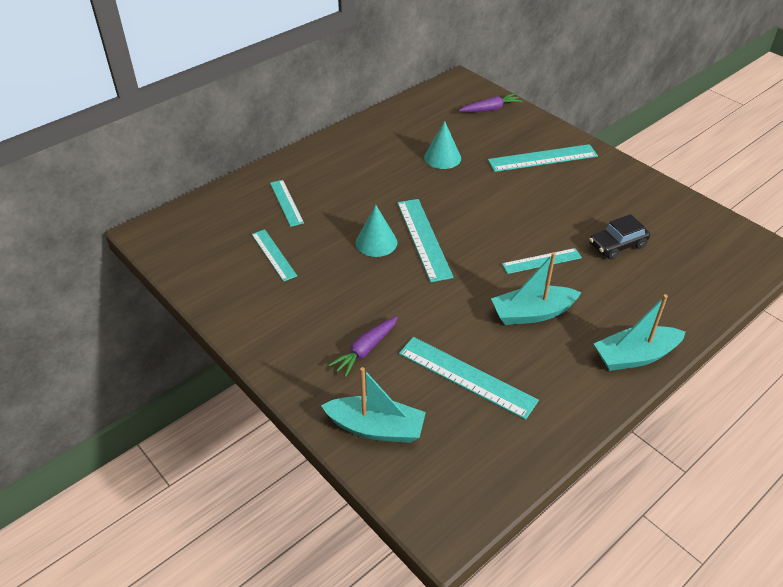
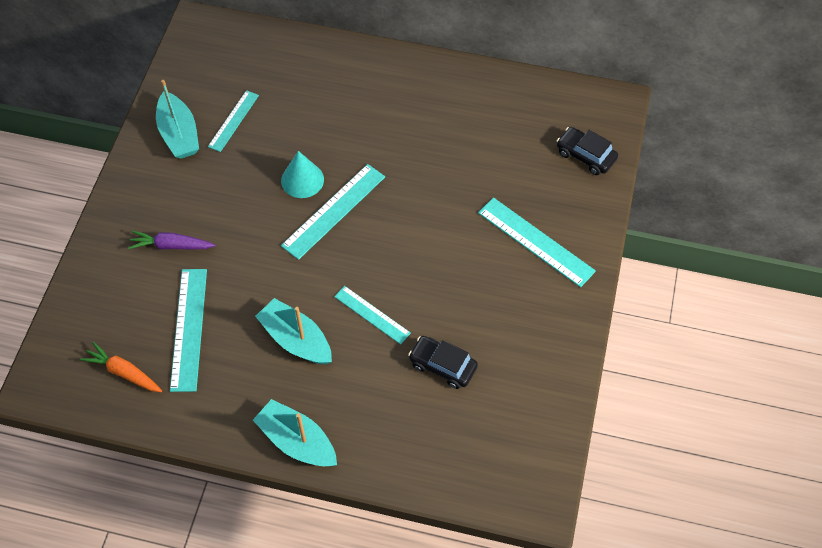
camera: 55 degrees right, 15 degrees up
(286, 202) = (304, 87): turquoise ruler -> none
(376, 428) = (98, 297): turquoise boat -> turquoise boat (179, 134)
(442, 157) = (465, 160): turquoise cone -> none
(478, 445) = (123, 372): none -> orange carrot
(490, 109) = (585, 156): purple carrot -> black car

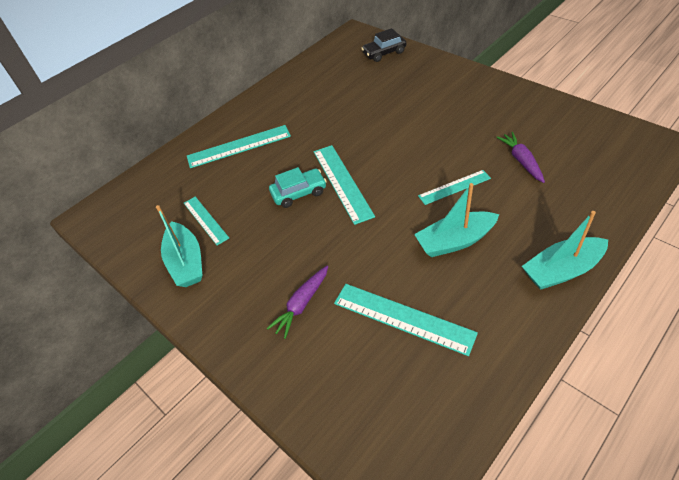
camera: 55 degrees left, 10 degrees down
(123, 372) = (427, 393): orange carrot -> none
(179, 134) = (186, 262): turquoise boat -> turquoise boat turned 60 degrees clockwise
(302, 180) = (299, 193): turquoise cone -> turquoise car
(442, 366) = (521, 161): black car -> purple carrot
(535, 242) = (438, 90): turquoise ruler -> turquoise ruler (239, 146)

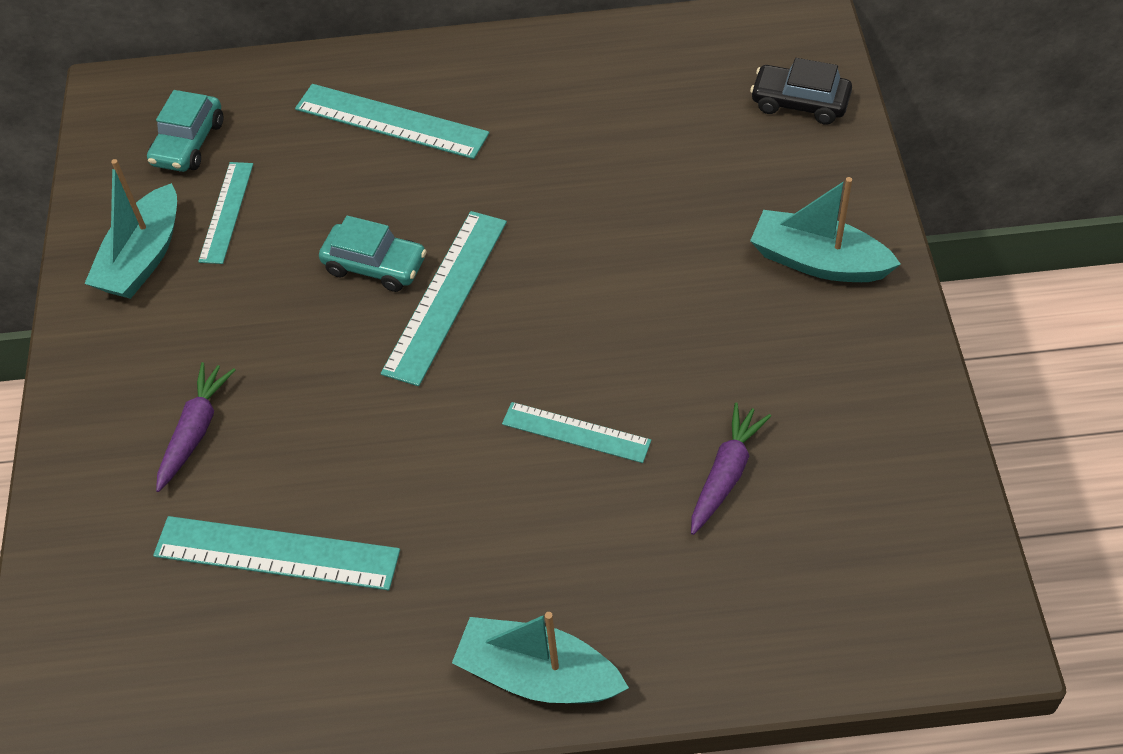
camera: 40 degrees right, 5 degrees up
(153, 209) = (189, 143): none -> turquoise car
(302, 304) = (195, 431): purple carrot -> purple carrot turned 120 degrees clockwise
(403, 318) = (276, 553): turquoise ruler -> turquoise ruler turned 60 degrees counterclockwise
(455, 241) = (467, 511): turquoise boat -> turquoise boat (818, 261)

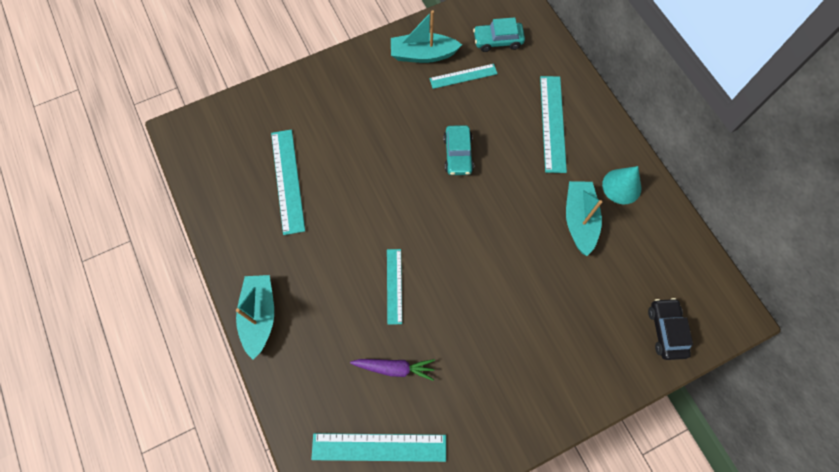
camera: 65 degrees right, 15 degrees up
(195, 431) = (338, 120): purple carrot -> none
(446, 296) = (452, 194): turquoise ruler -> turquoise ruler (379, 447)
(548, 74) = (621, 186): none -> turquoise cone
(818, 261) = (551, 376): turquoise boat -> turquoise boat (579, 220)

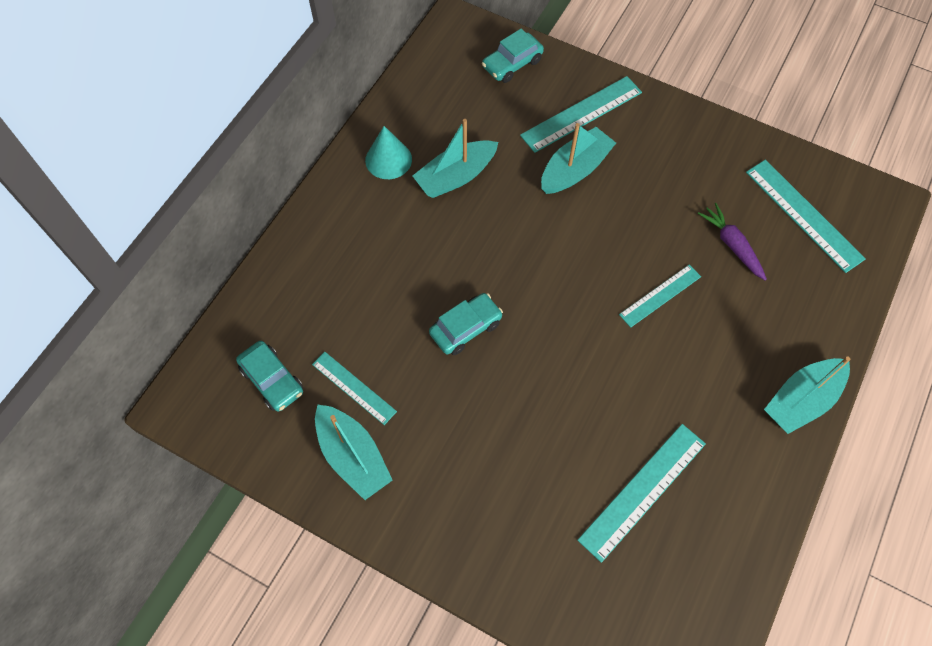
camera: 125 degrees left, 5 degrees down
(533, 305) = (575, 169): none -> turquoise boat
(552, 123) = (355, 258): turquoise ruler -> turquoise ruler (581, 114)
(666, 330) = (512, 64): black car -> turquoise car

